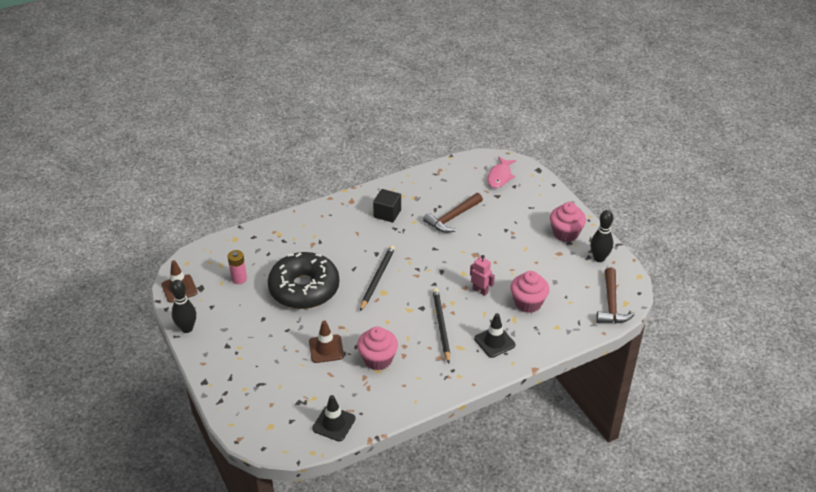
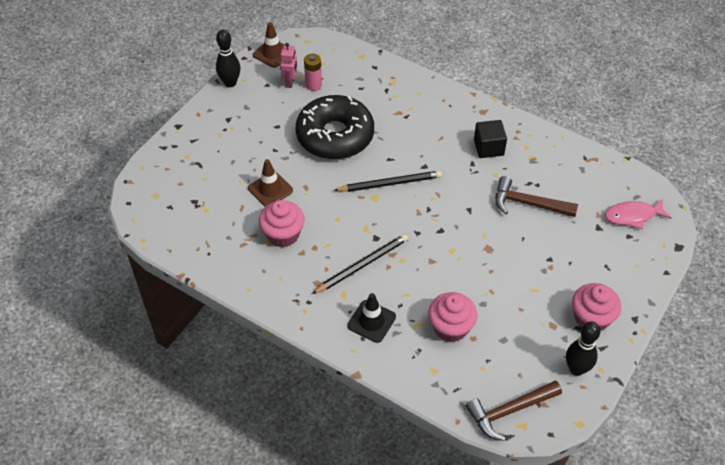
camera: 60 degrees right, 10 degrees up
(334, 423) = (184, 239): black traffic cone -> none
(480, 291) = (437, 276): pink robot -> pink robot (290, 82)

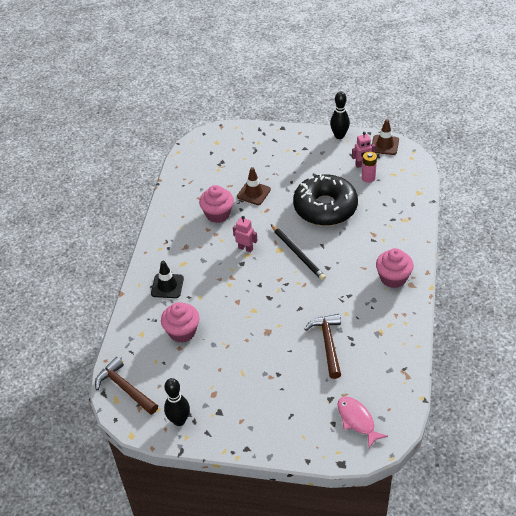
camera: 70 degrees right, 5 degrees down
(355, 226) = (245, 248): none -> pink robot
(362, 265) = (213, 264): black pencil -> none
(488, 147) = (372, 300): black cube -> none
(591, 318) = (232, 418): pink cupcake -> pink cupcake (393, 278)

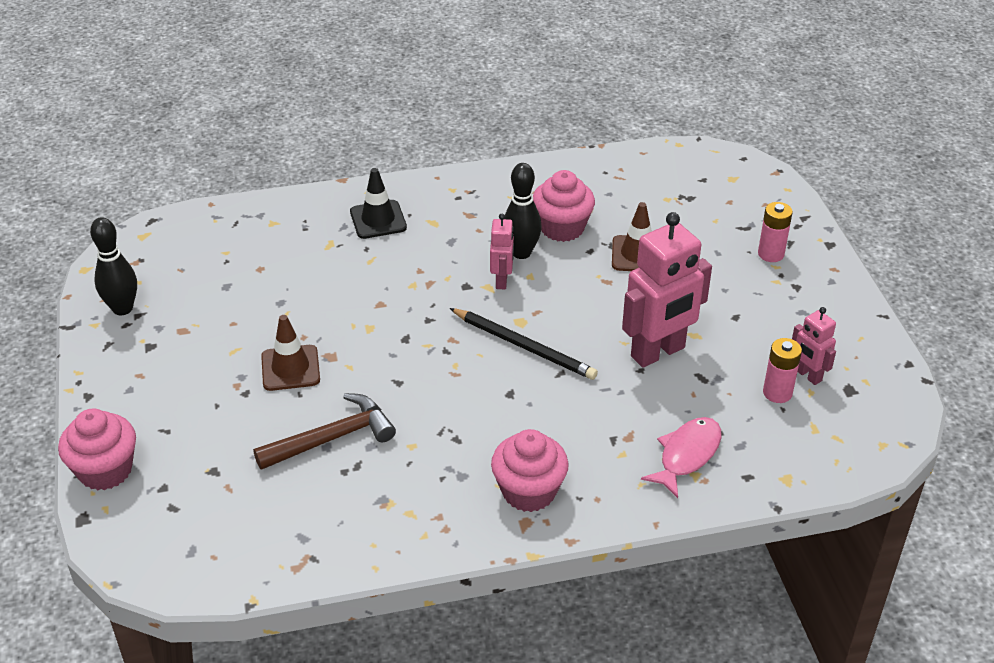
camera: 65 degrees right, 5 degrees down
(125, 388) = (166, 237): brown hammer -> none
(182, 332) = (292, 262): pink cupcake -> pink cupcake (105, 470)
(278, 148) = (771, 254): none -> pink battery
(297, 253) = (524, 346): black pencil -> black pencil turned 90 degrees counterclockwise
(325, 207) = (658, 352): black donut -> pink robot
(339, 136) = (866, 323): black bowling pin -> black bowling pin (521, 253)
(357, 420) = (177, 518): pink fish -> pink fish (687, 455)
(384, 145) = (889, 395): brown traffic cone -> brown traffic cone (290, 368)

